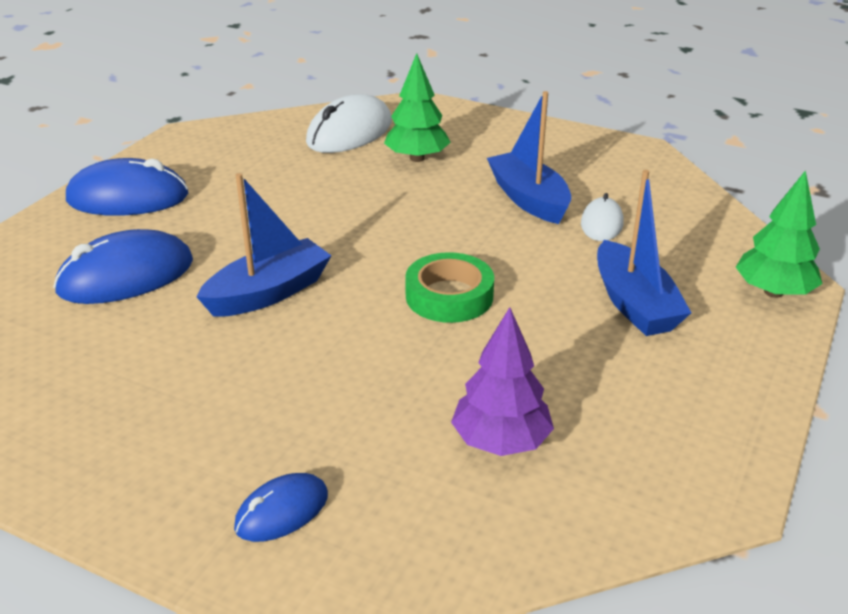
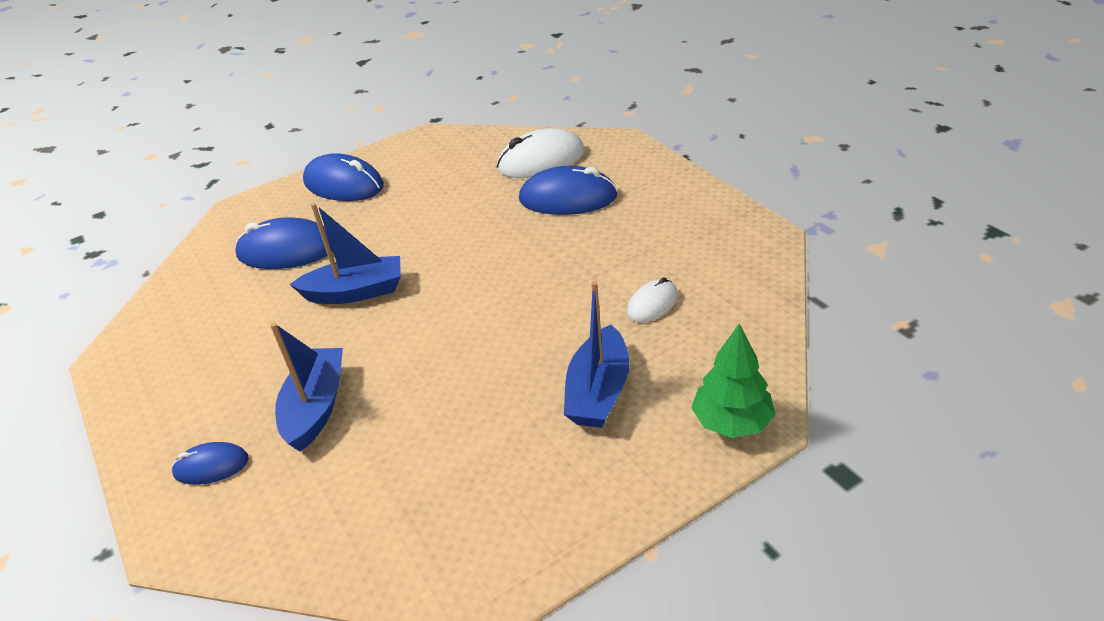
camera: 35 degrees right, 5 degrees up
(417, 158) = (568, 198): green tree -> blue mouse
(449, 296) = (468, 335): green tape -> none
(500, 442) = (382, 473): purple tree -> none
(529, 199) = (616, 262): blue boat -> blue boat (316, 407)

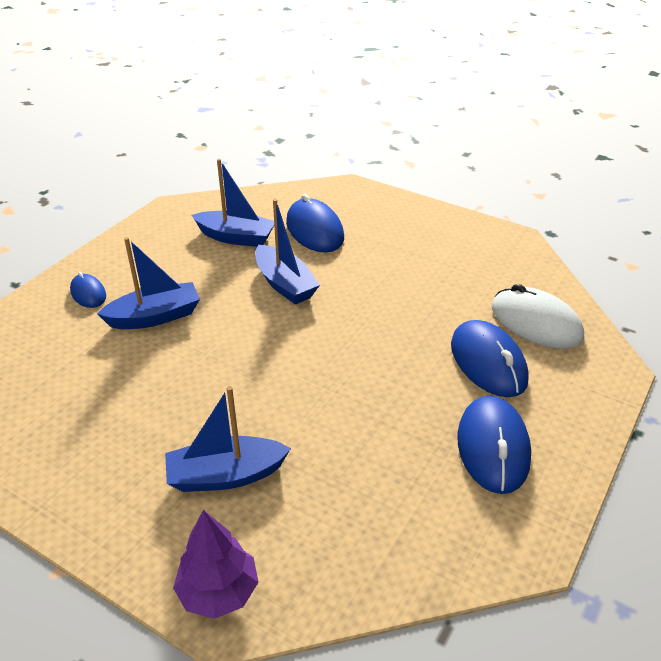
camera: 60 degrees right, 0 degrees up
(236, 312) = (236, 237): none -> blue boat
(344, 184) = (413, 222): blue mouse -> blue mouse (493, 447)
(652, 304) = (360, 478): white mouse -> none
(731, 422) = (218, 591): green tree -> purple tree

